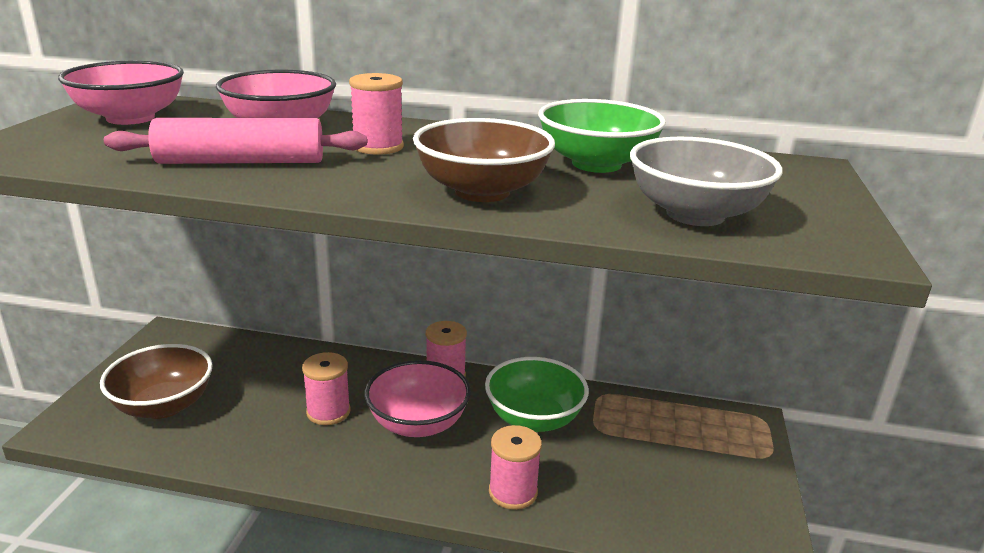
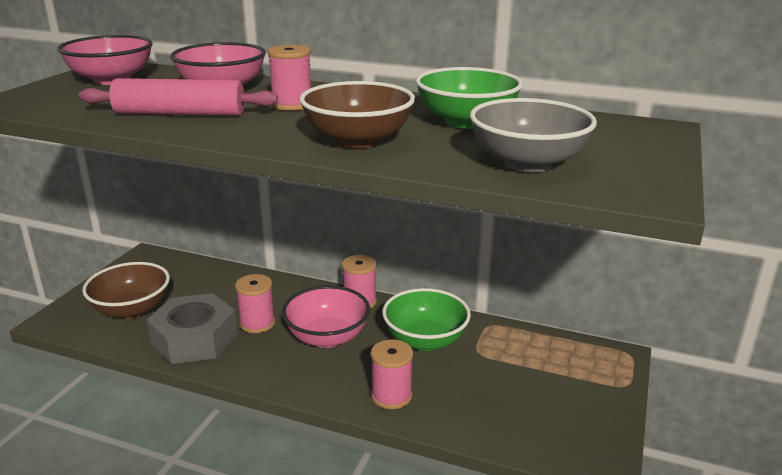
camera: 10 degrees right, 0 degrees up
(254, 438) = (194, 339): none -> grey nut

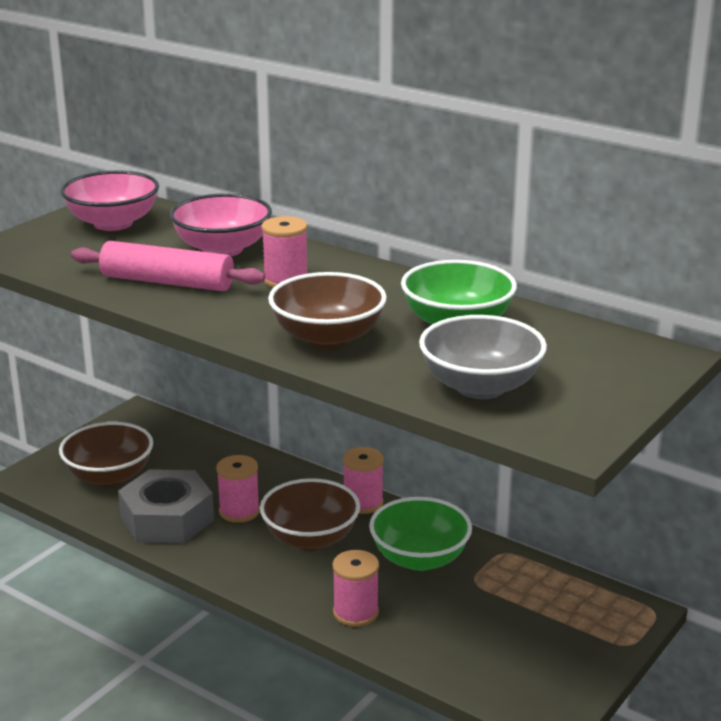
camera: 15 degrees right, 0 degrees up
(327, 337) = (310, 538): pink bowl -> brown bowl

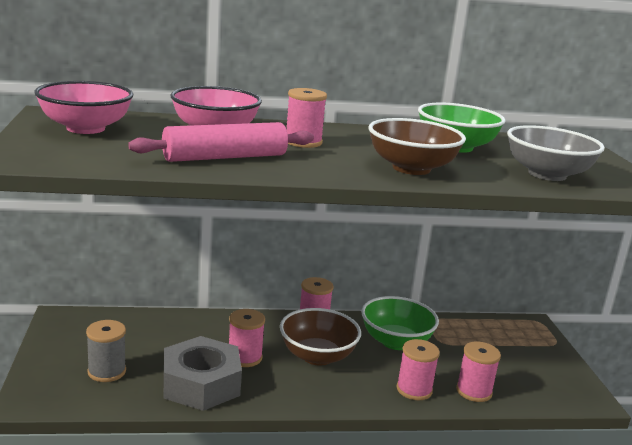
camera: 45 degrees left, 5 degrees down
(109, 476) = (107, 371): brown bowl -> grey spool
(419, 644) = (474, 391): none -> pink spool

